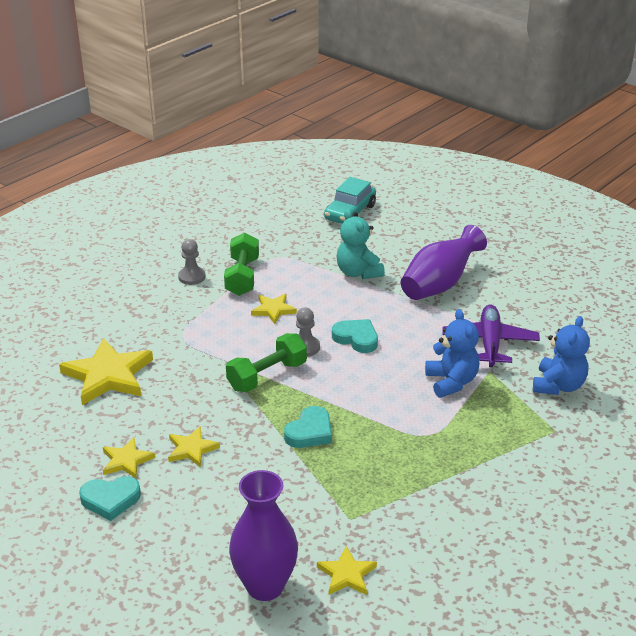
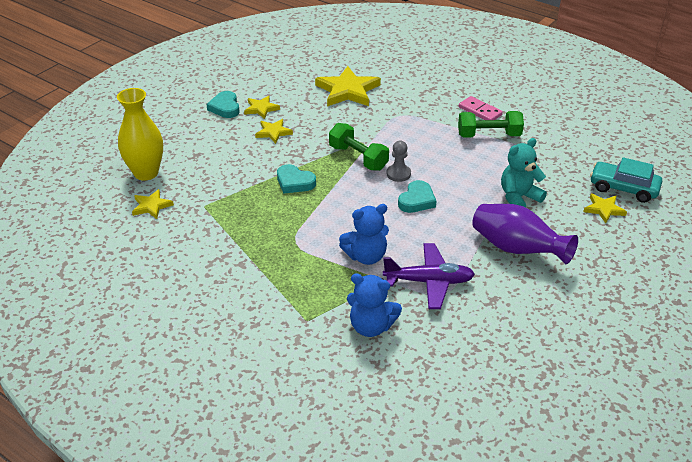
camera: 85 degrees right, 5 degrees up
(192, 277) = (480, 111): grey pawn -> pink domino
(265, 586) = (146, 173): purple vase -> yellow vase
(273, 310) = (446, 154): yellow star -> yellow star (604, 209)

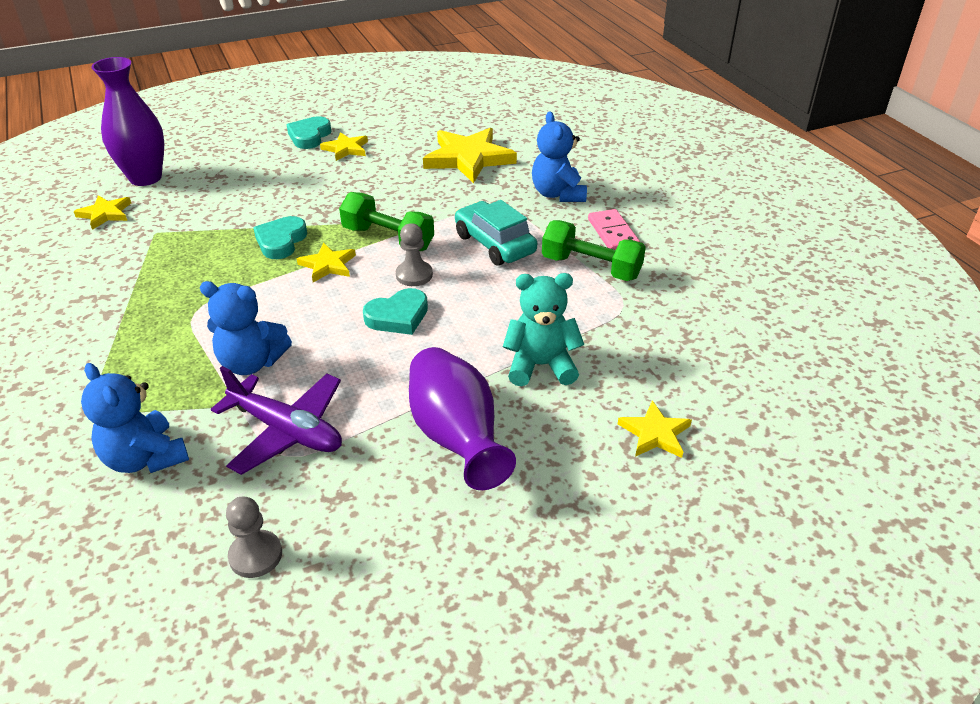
camera: 30 degrees right, 0 degrees up
(146, 173) = (145, 178): yellow vase -> purple vase
(273, 132) = (327, 178): yellow star -> yellow star (328, 265)
(294, 182) = (281, 241): turquoise heart -> turquoise heart turned 45 degrees clockwise
(358, 158) = (388, 239): green dumbbell -> green dumbbell turned 45 degrees counterclockwise
(425, 97) = (558, 194): none -> blue teddy bear
(484, 342) = (255, 555): none -> grey pawn
(623, 188) = (721, 414): turquoise car -> turquoise car (494, 244)

